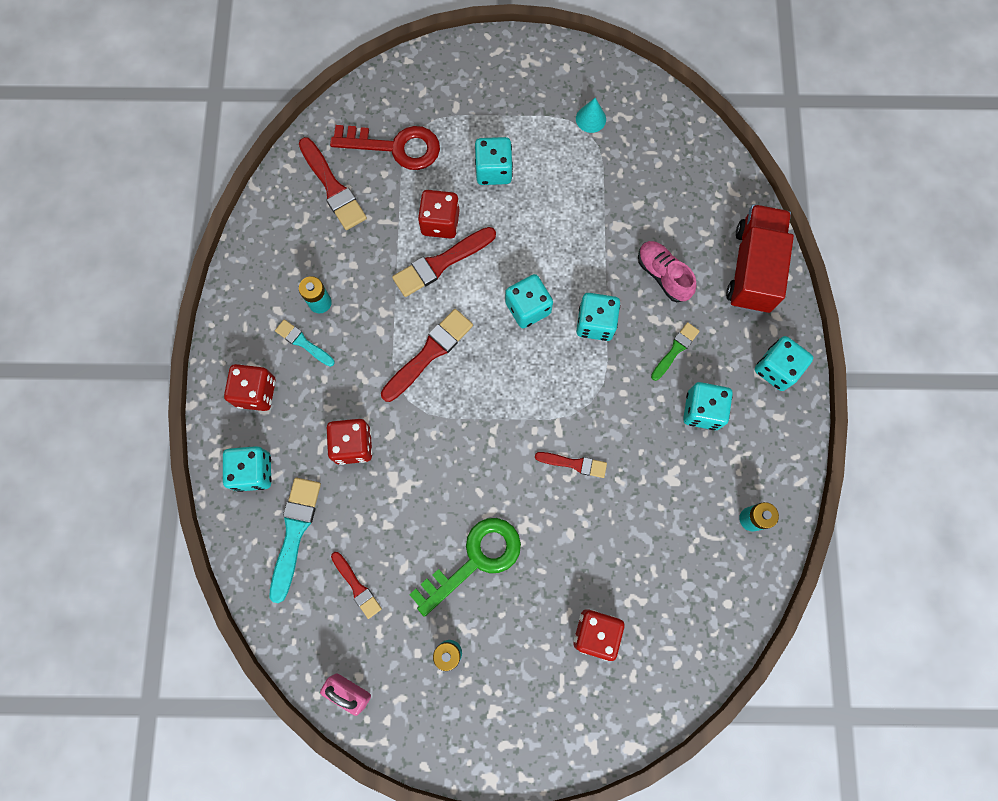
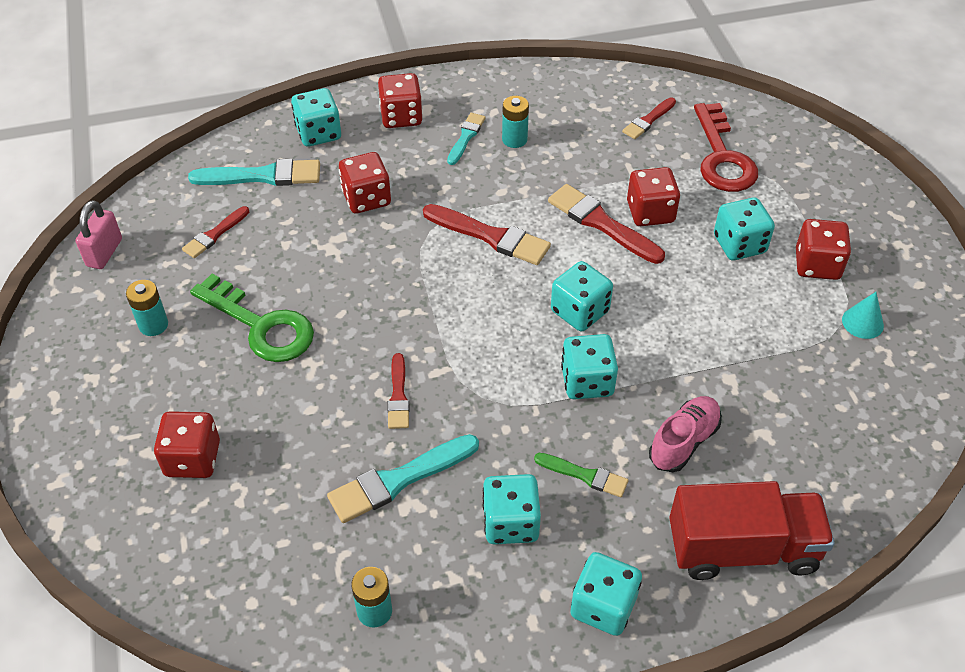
camera: 75 degrees right, 25 degrees down
(333, 187) = (648, 120): red brush -> red brush, size x0.60
(529, 125) = (817, 265): none -> red dice
(650, 480) = (398, 480): none -> turquoise brush

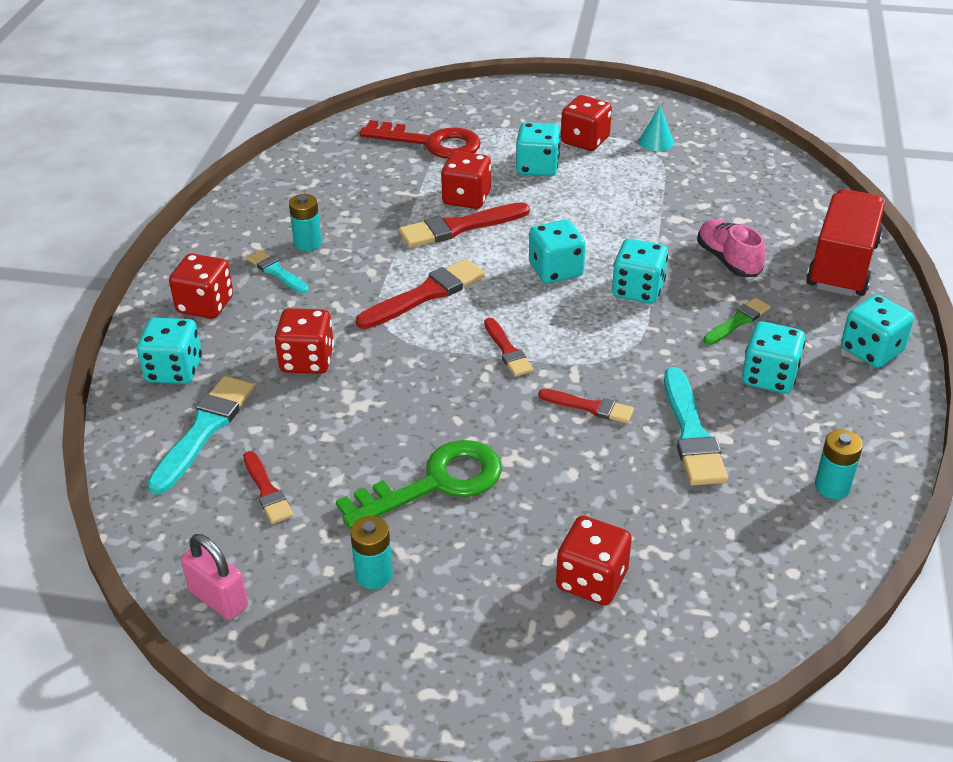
camera: 65 degrees left, 10 degrees down
(648, 120) = (352, 164): red brush -> red brush (507, 350)

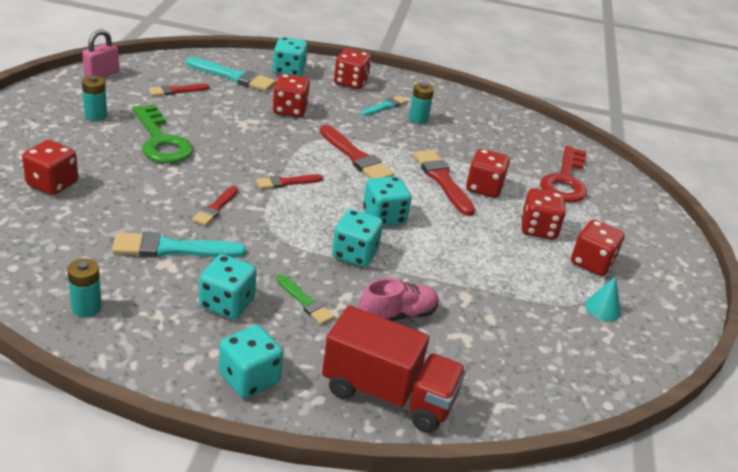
camera: 85 degrees right, 5 degrees down
(537, 167) = (538, 229): turquoise dice -> red dice

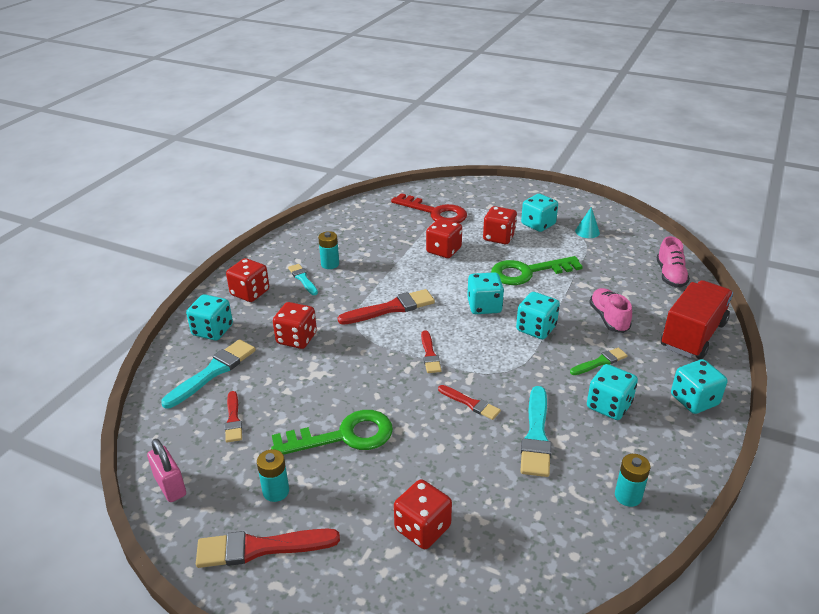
camera: 70 degrees left, 0 degrees up
(442, 180) = (431, 268): red brush -> red brush (260, 548)
(470, 251) = (527, 272): none -> green key
(531, 387) = (670, 275): none -> pink shoe
(592, 263) = (538, 224): red dice -> turquoise dice

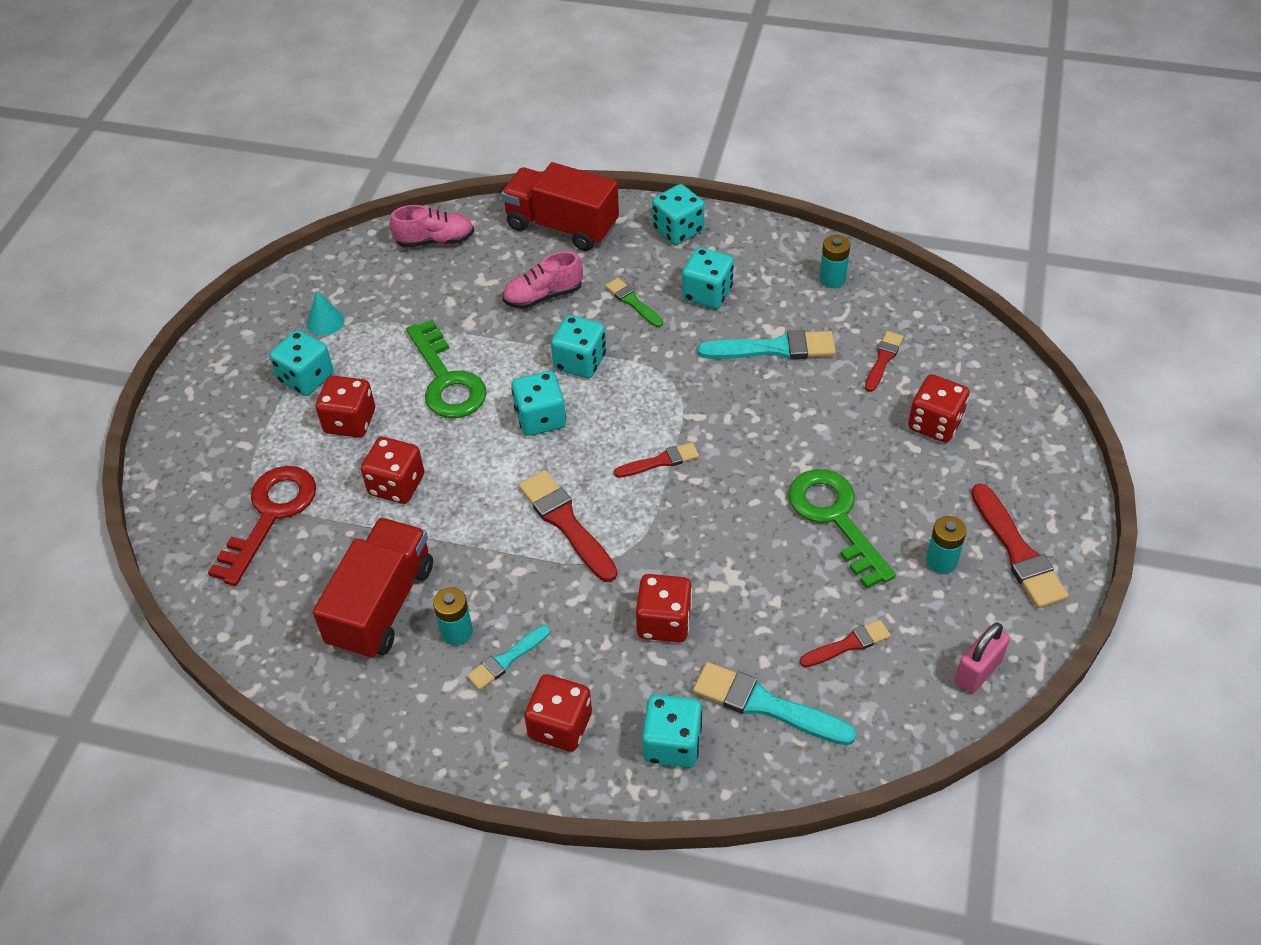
camera: 100 degrees left, 15 degrees up
(359, 242) = (382, 605): none -> red truck
(470, 403) = (740, 409): red brush -> red brush (883, 359)

